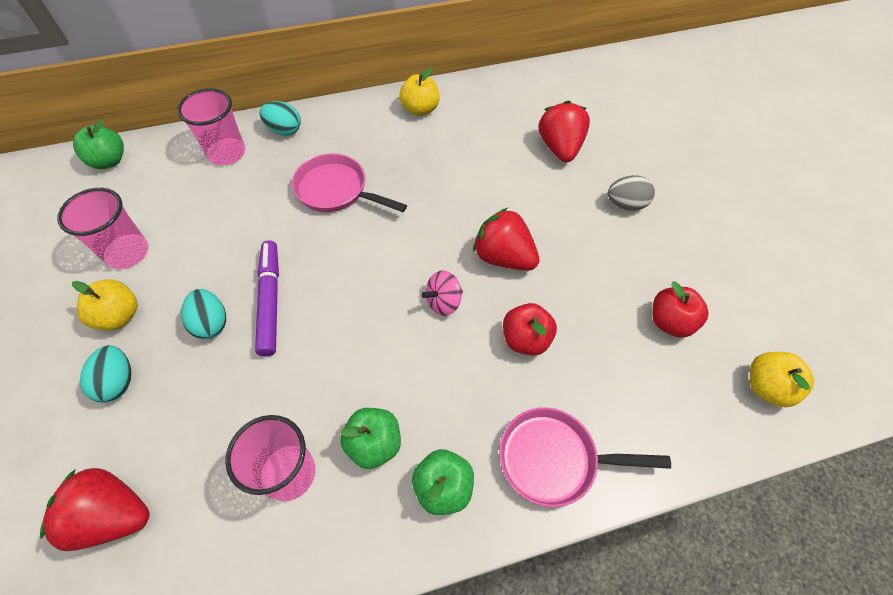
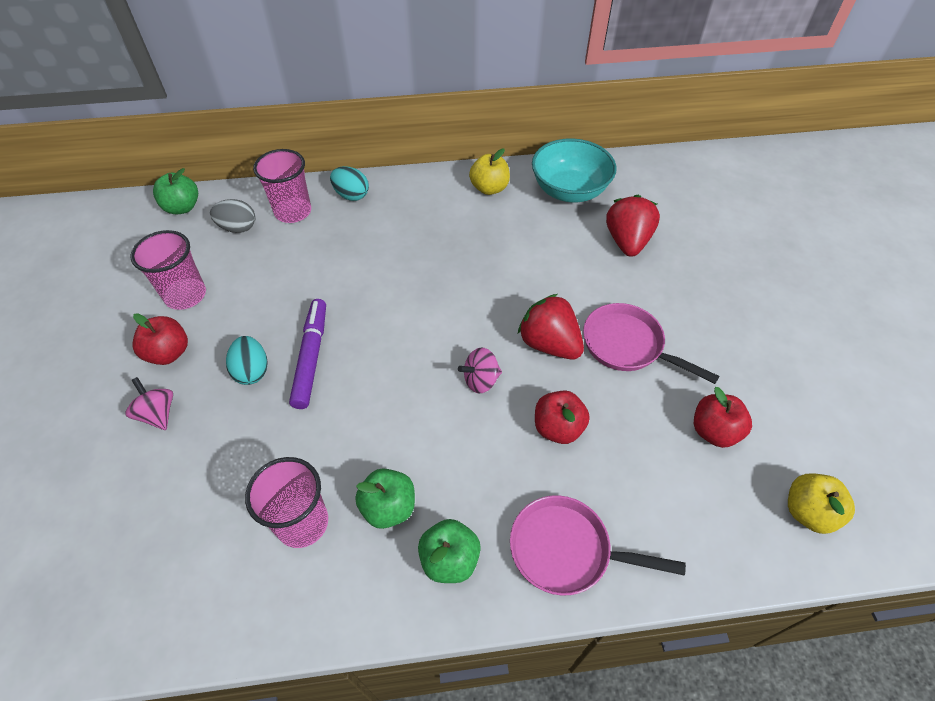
camera: 10 degrees right, 5 degrees down
(113, 515) = (134, 535): red strawberry -> none
(118, 382) = (158, 414): turquoise egg -> pink spinning top
(119, 316) = (169, 353): yellow apple -> red apple
(336, 190) = (392, 259): pink pan -> pink pan (627, 345)
(497, 104) = (569, 190): none -> turquoise bowl
(625, 204) = (687, 306): grey egg -> grey egg (238, 228)

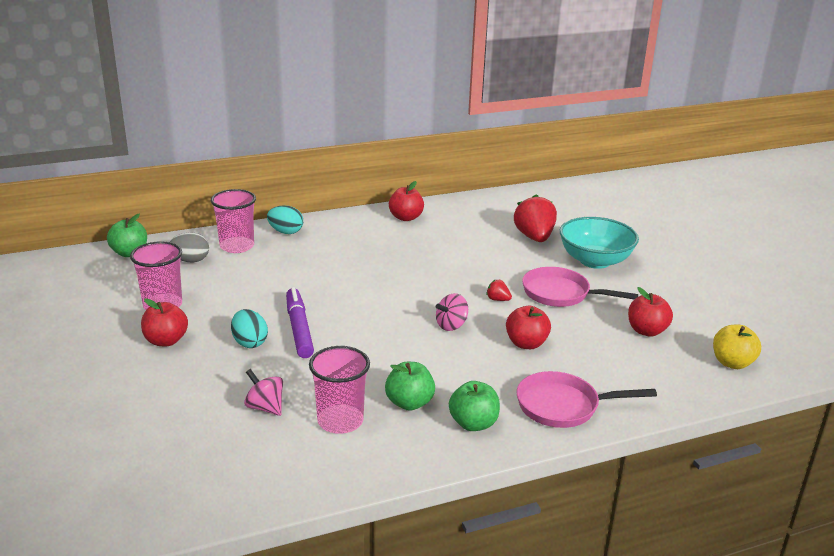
camera: 15 degrees left, 25 degrees down
(158, 414) = (176, 377): pink spinning top -> pink spinning top (265, 407)
(489, 188) = (406, 218): yellow apple -> red apple
(549, 344) = (498, 299): red strawberry -> red strawberry, size x0.45
(569, 190) = (474, 213): turquoise bowl -> turquoise bowl (595, 261)

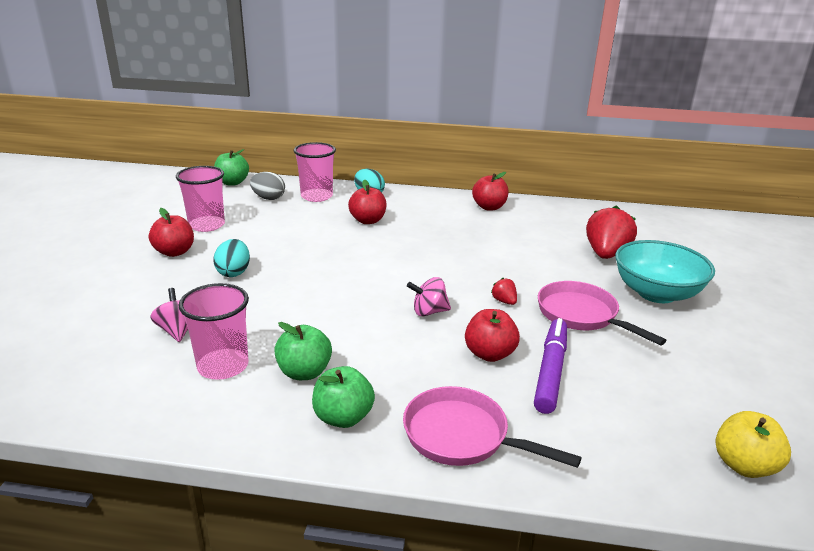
camera: 30 degrees right, 0 degrees up
(299, 329) = (286, 273): purple marker -> purple marker (550, 371)
(646, 331) = (652, 386): red apple -> red apple (368, 221)

